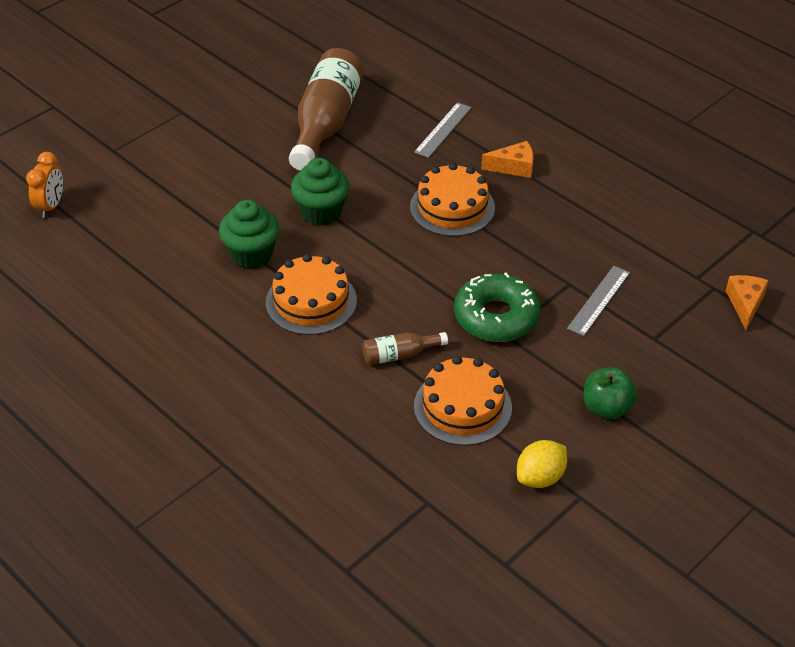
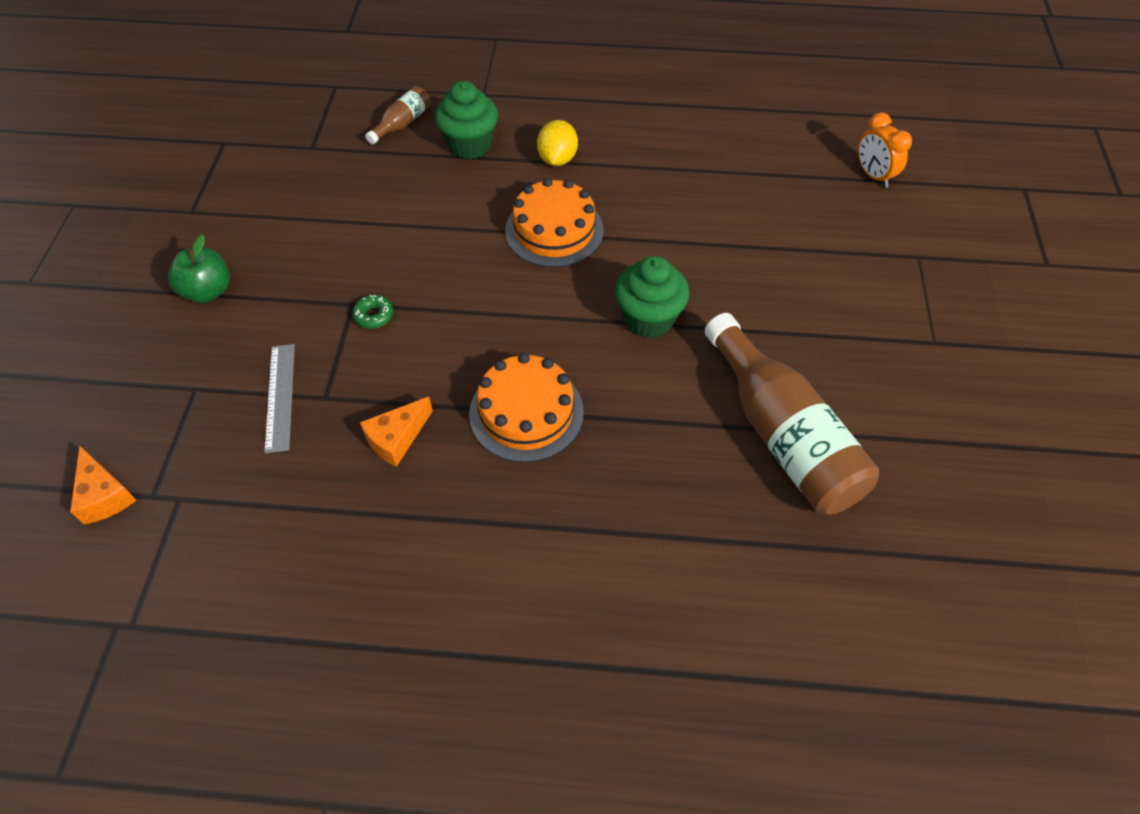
camera: 140 degrees right, 10 degrees up
(251, 255) = (655, 238): green cupcake -> green cupcake (470, 145)
(400, 355) = (431, 232): brown bottle -> brown bottle (402, 123)
(443, 130) = (646, 524): grey ruler -> none
(462, 407) = (339, 222): orange cake -> none
(496, 317) = (374, 315): green donut -> green donut, size x0.41
(513, 167) = (508, 522): orange cheese -> orange cheese (397, 439)
(540, 477) = (234, 207): yellow lemon -> yellow lemon (557, 159)

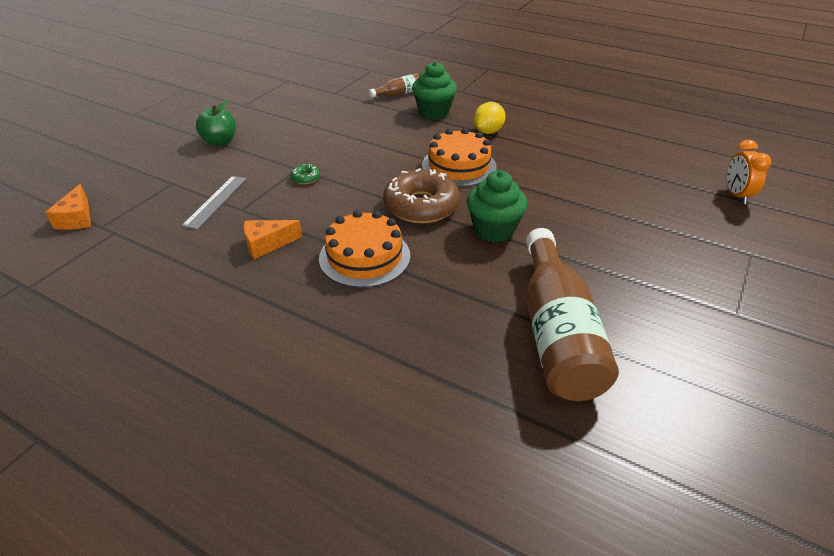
camera: 25 degrees right, 15 degrees down
(546, 311) = (421, 206): none -> brown donut

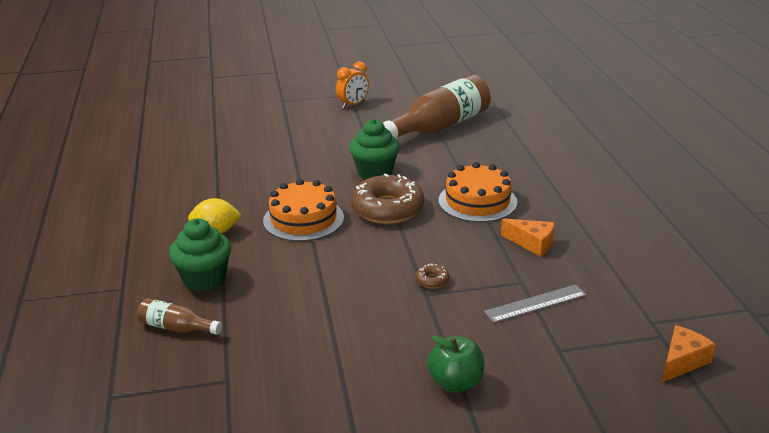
camera: 130 degrees left, 10 degrees down
(306, 178) = (432, 280): green donut -> brown donut
(736, 195) = (209, 116): orange clock -> orange clock (353, 105)

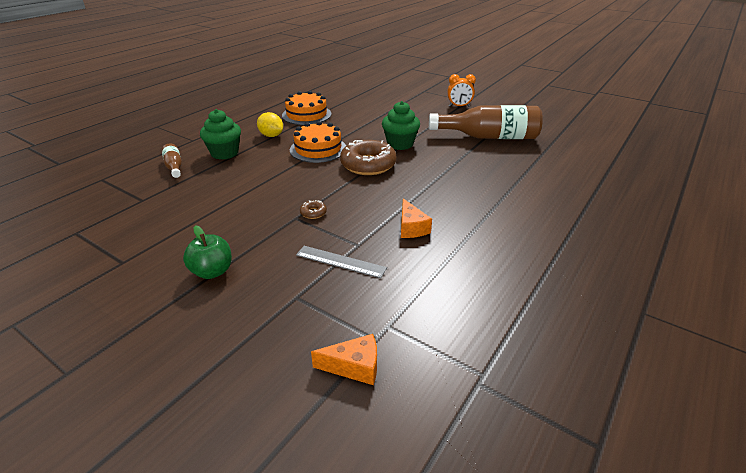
camera: 45 degrees right, 5 degrees up
(477, 201) = (427, 186): orange cake -> orange cake (306, 115)

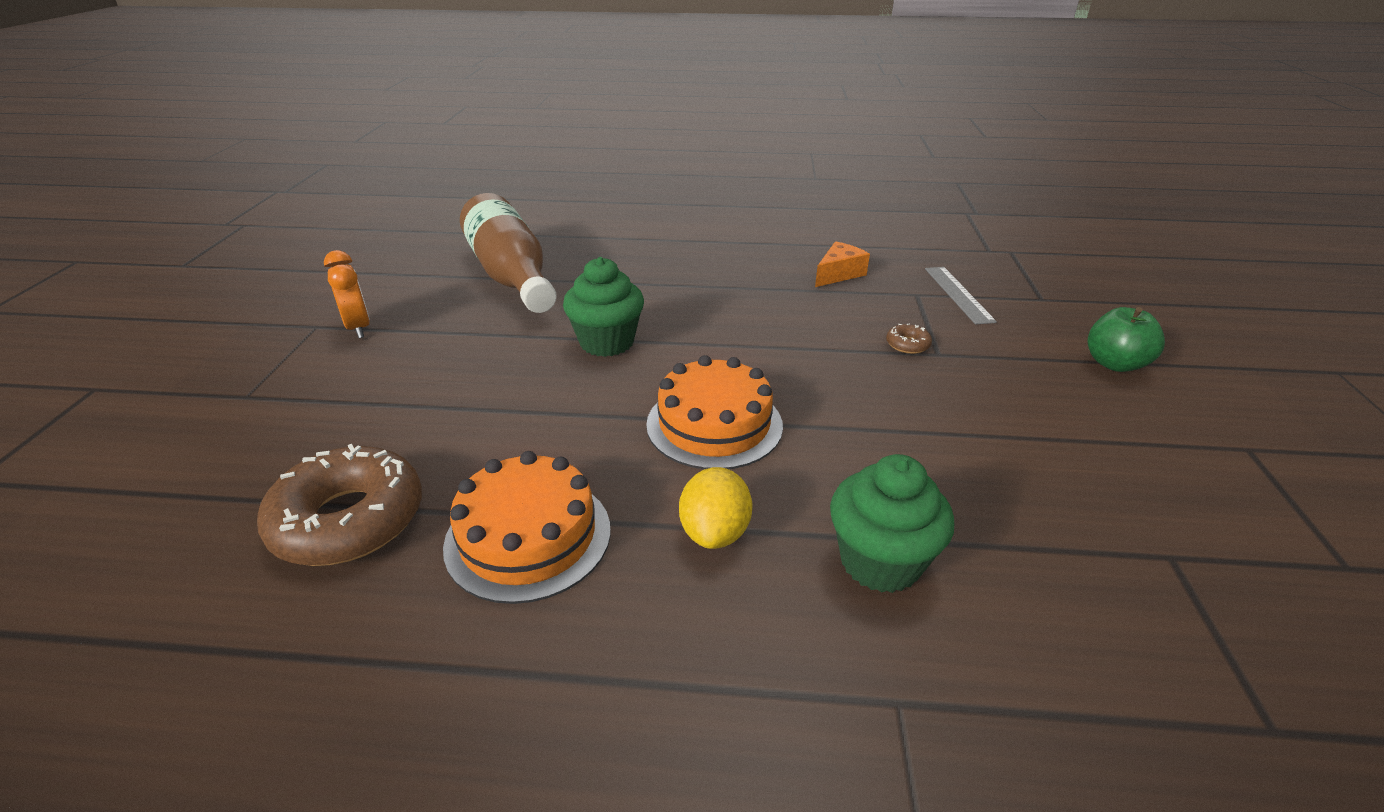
camera: 120 degrees left, 0 degrees up
(174, 167) = (1037, 612): brown bottle -> none
(354, 366) = (1048, 251): orange cheese -> none
(368, 165) = (718, 348): brown donut -> brown donut (349, 520)

